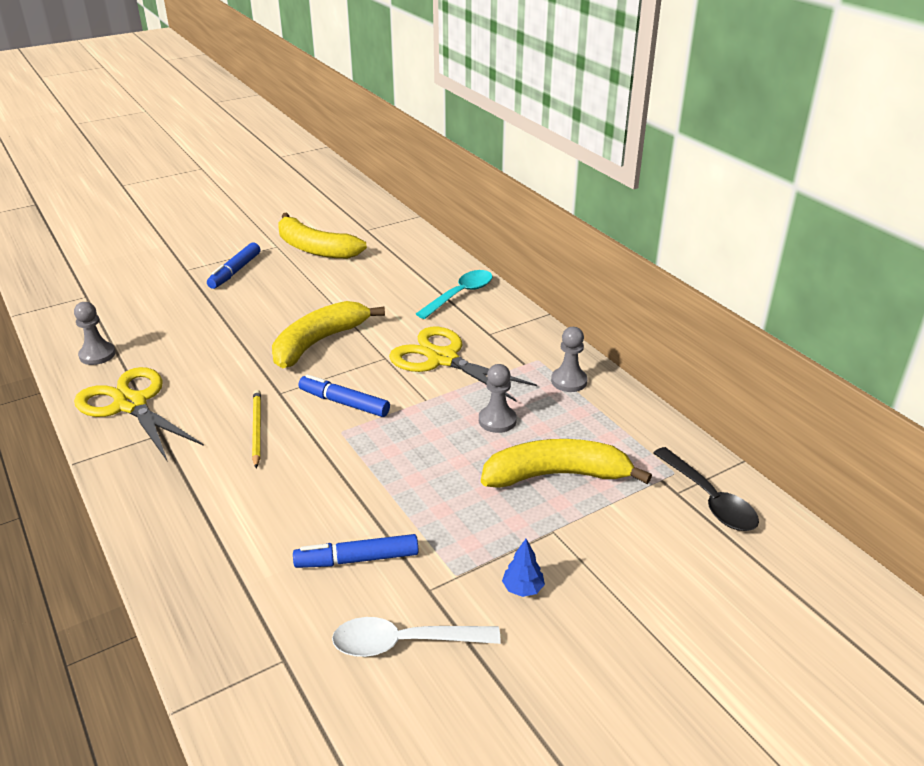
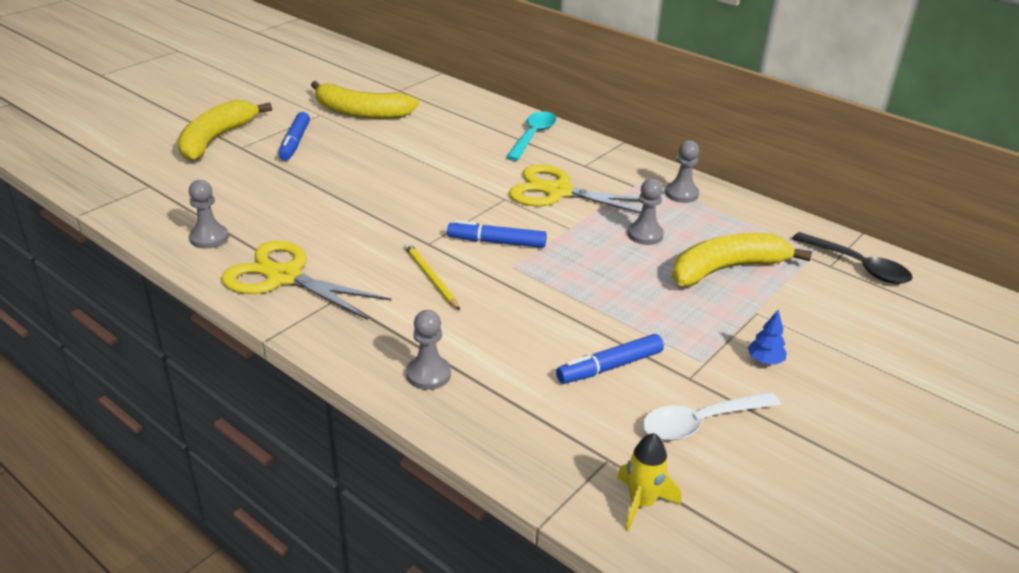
camera: 20 degrees left, 0 degrees up
(183, 529) = (428, 374): none -> grey pawn
(281, 717) = (641, 503): none -> yellow rocket
(319, 342) = (431, 194): yellow banana -> yellow banana (216, 139)

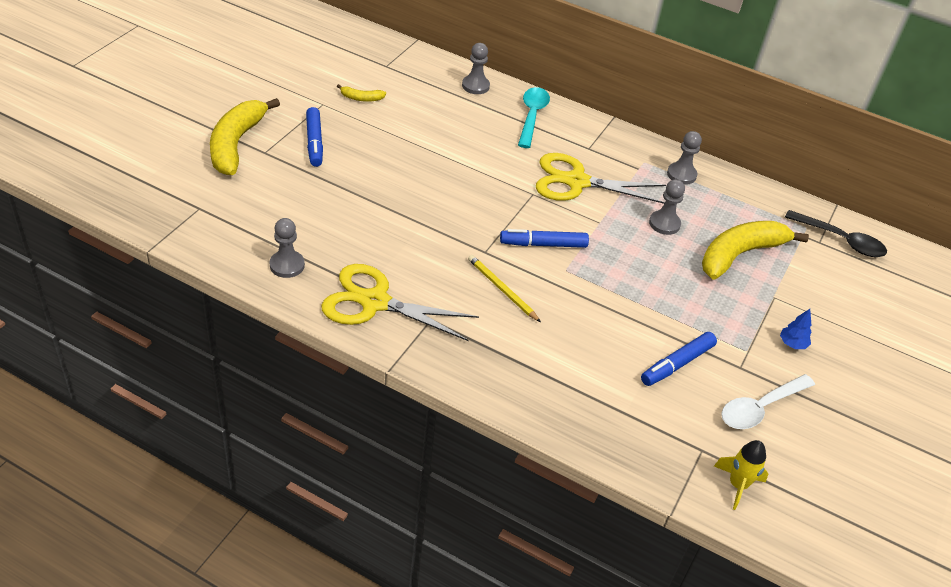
camera: 15 degrees left, 10 degrees up
(361, 112) = (361, 98): yellow banana -> yellow banana, size x0.43
(428, 374) = (537, 389): grey pawn -> grey pawn (475, 86)

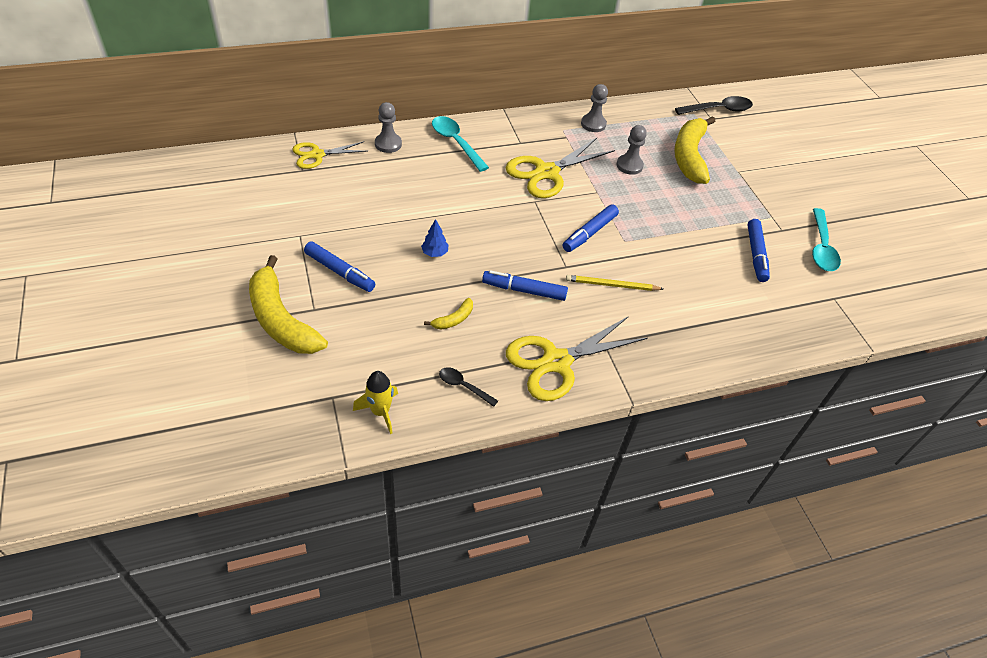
camera: 45 degrees left, 5 degrees up
(287, 265) = (463, 386): grey pawn -> black spoon
(361, 98) = (322, 210): yellow banana -> yellow banana (453, 319)
(411, 62) = (317, 155): none -> yellow scissors
(425, 243) = (524, 290): none -> blue marker
(737, 485) = (873, 304): yellow rocket -> yellow rocket (380, 412)
(760, 408) = (821, 247): white spoon -> turquoise spoon
(792, 344) = (782, 194): blue tree -> blue tree (435, 253)

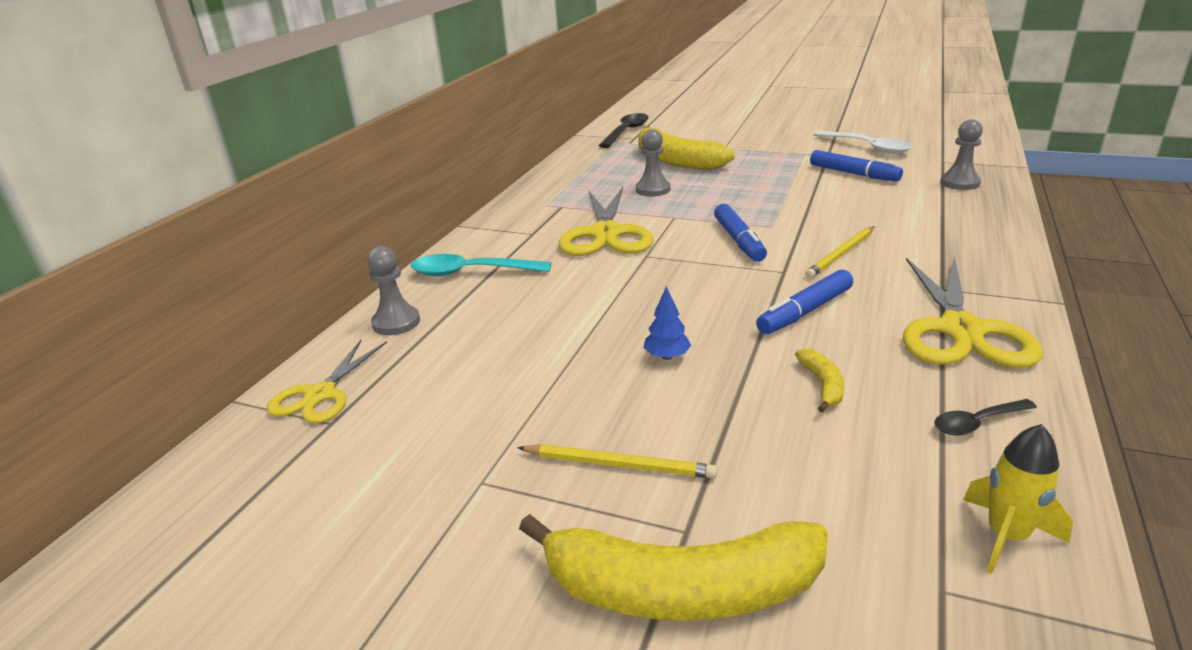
camera: 45 degrees left, 20 degrees down
(340, 272) = (619, 465): blue marker -> yellow pencil
(593, 124) = (562, 187): grey pawn -> grey pawn (959, 183)
(821, 247) = (867, 147): turquoise spoon -> white spoon

